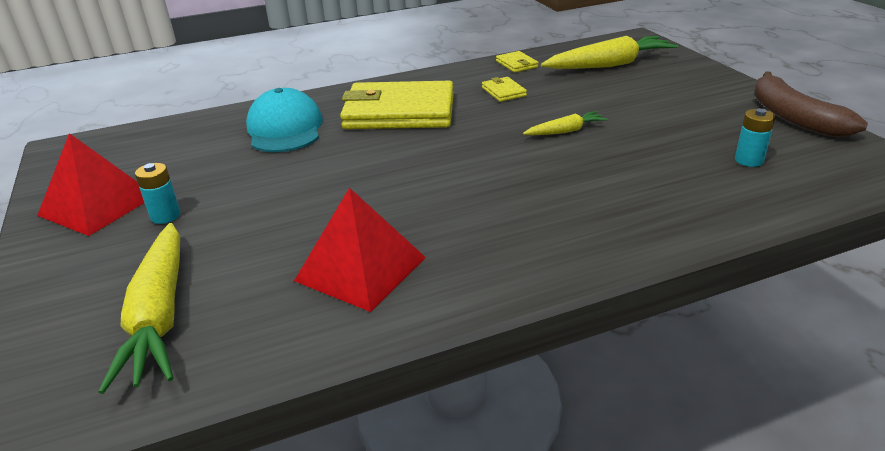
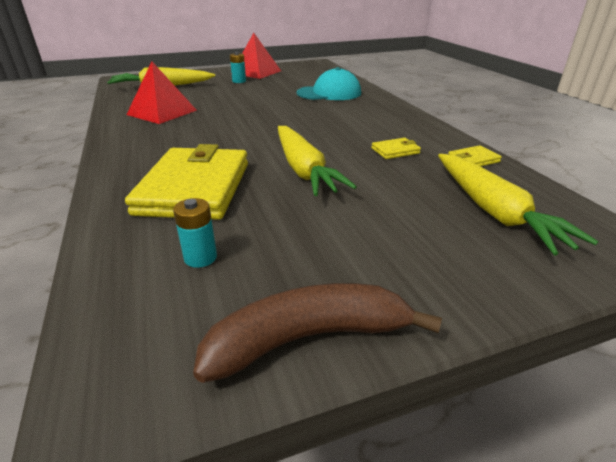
camera: 90 degrees right, 0 degrees up
(399, 112) = (352, 117): yellow wallet -> yellow wallet (195, 188)
(565, 131) = (304, 170): yellow carrot -> yellow carrot, size x1.94

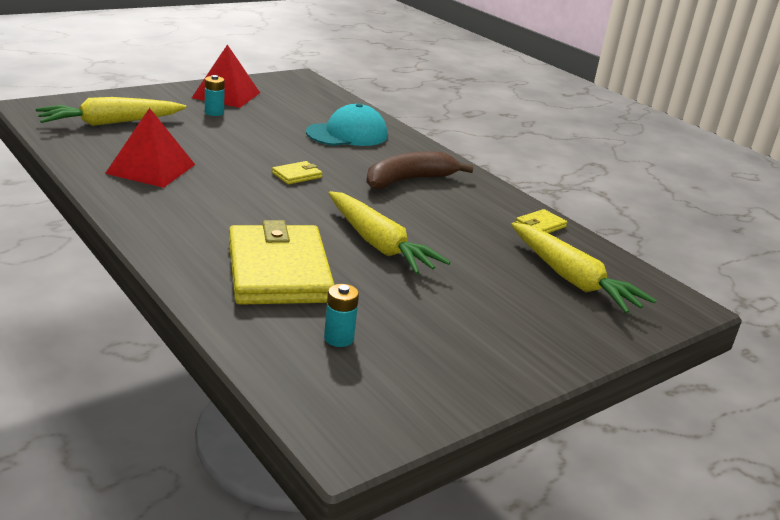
camera: 20 degrees left, 5 degrees down
(308, 338) = (466, 389): brown banana -> brown banana (409, 180)
(395, 151) = (461, 217): yellow wallet -> yellow wallet (297, 175)

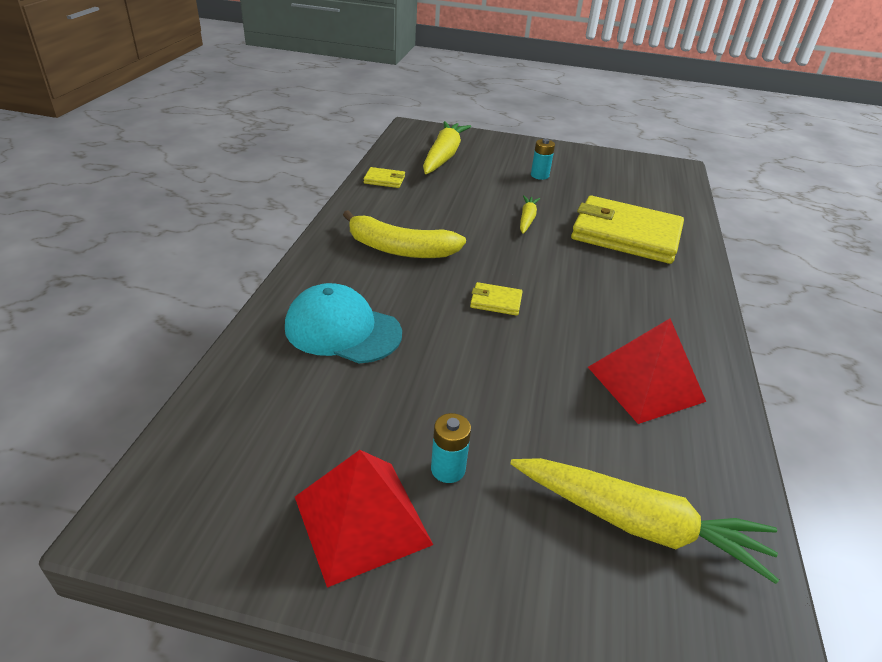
camera: 130 degrees left, 10 degrees up
(279, 271) = (625, 234): yellow wallet -> yellow wallet turned 75 degrees clockwise
(339, 338) = (633, 192): turquoise battery -> turquoise battery (539, 175)
(379, 244) = (527, 219): yellow carrot -> yellow carrot, size x0.51
(409, 180) = (400, 249): brown banana -> yellow banana

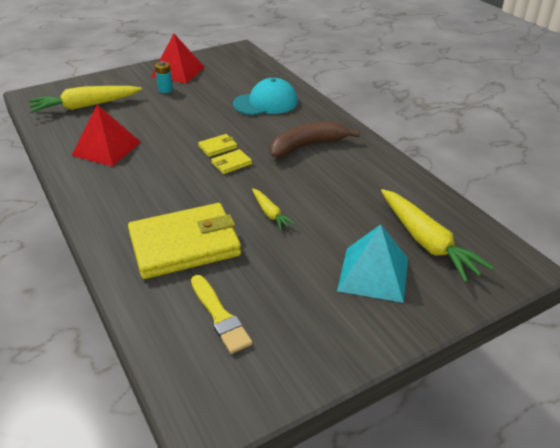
camera: 140 degrees right, 0 degrees up
(384, 180) = (409, 186): yellow wallet -> yellow wallet (231, 163)
(400, 249) = (307, 146): yellow banana -> brown banana
(507, 162) = (373, 274): none -> turquoise pyramid
(539, 175) = (323, 275): turquoise battery -> none
(635, 191) = (219, 316): none -> yellow brush

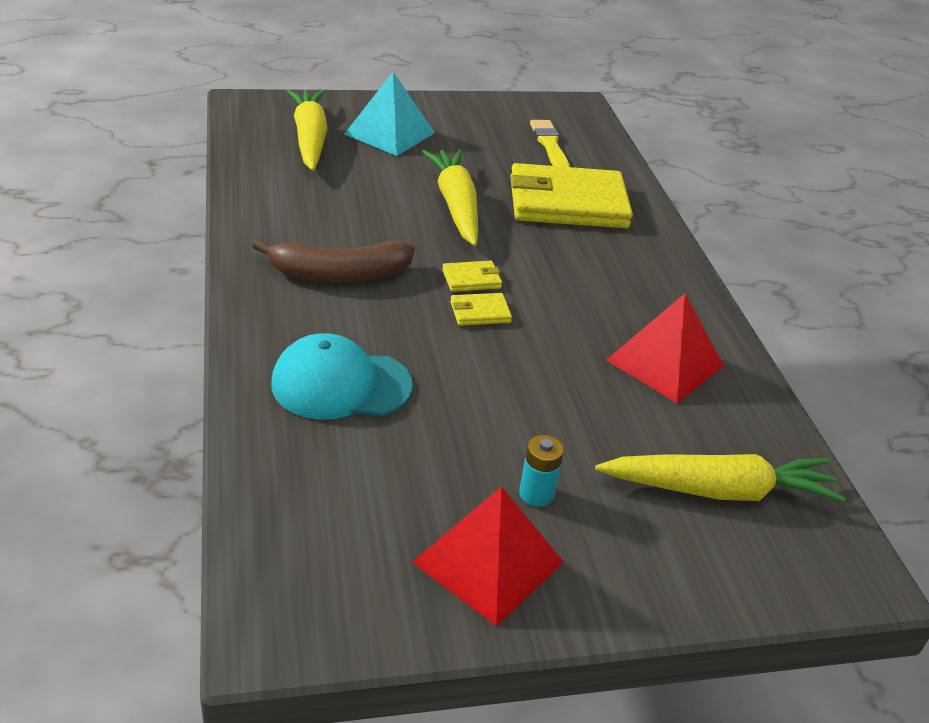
camera: 165 degrees left, 0 degrees up
(270, 213) = (455, 205): yellow carrot -> yellow carrot, size x1.94

